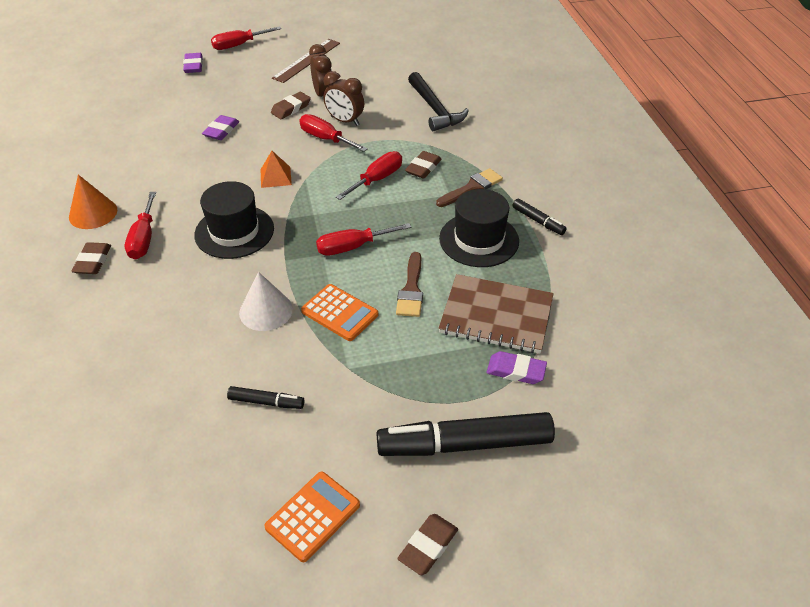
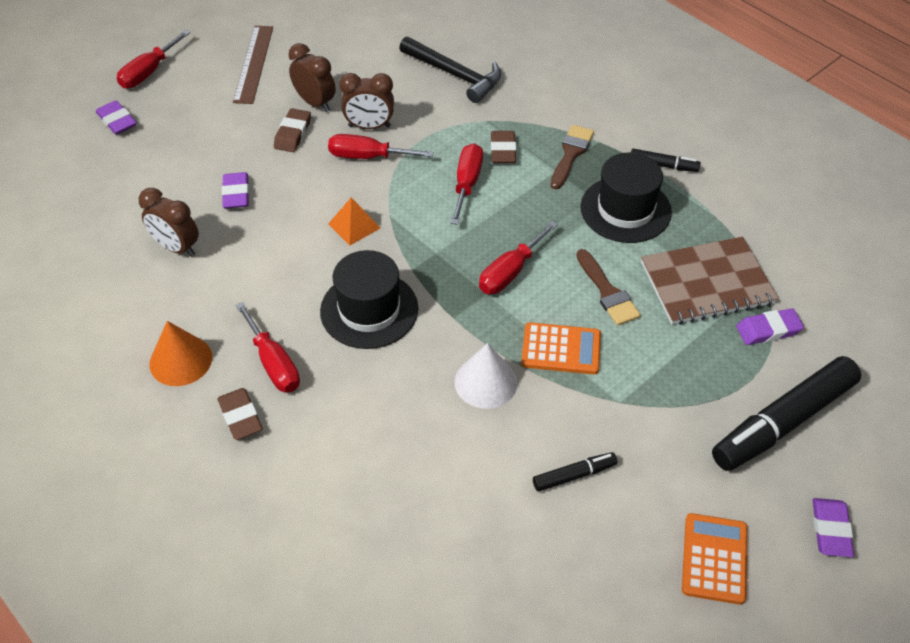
camera: 30 degrees left, 5 degrees up
(156, 148) = (176, 247): none -> brown clock
(428, 546) = (830, 530): brown eraser -> purple eraser

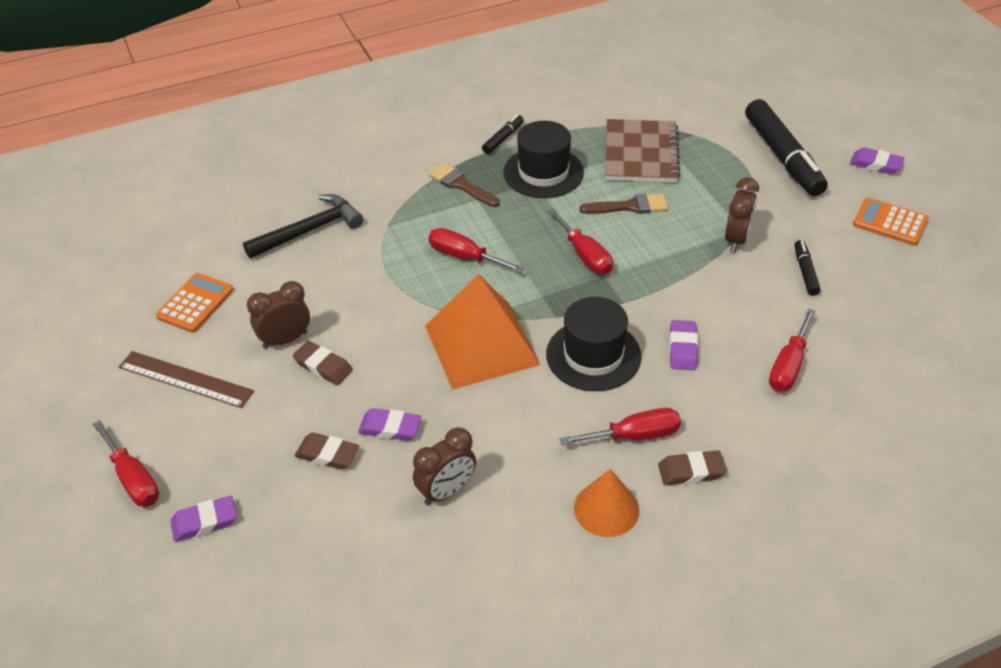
camera: 70 degrees left, 5 degrees down
(354, 225) = (481, 344): orange pyramid -> orange pyramid, size x2.36
(368, 157) = (391, 316): red screwdriver -> red screwdriver (788, 366)
(369, 126) = (347, 306): brown clock -> brown clock (736, 239)
(486, 382) = (700, 299): white cone -> none
(503, 151) = (434, 224): brown eraser -> brown eraser (327, 454)
(561, 349) = (680, 247): orange calculator -> orange calculator (195, 303)
(768, 330) = (698, 138): purple eraser -> purple eraser (683, 348)

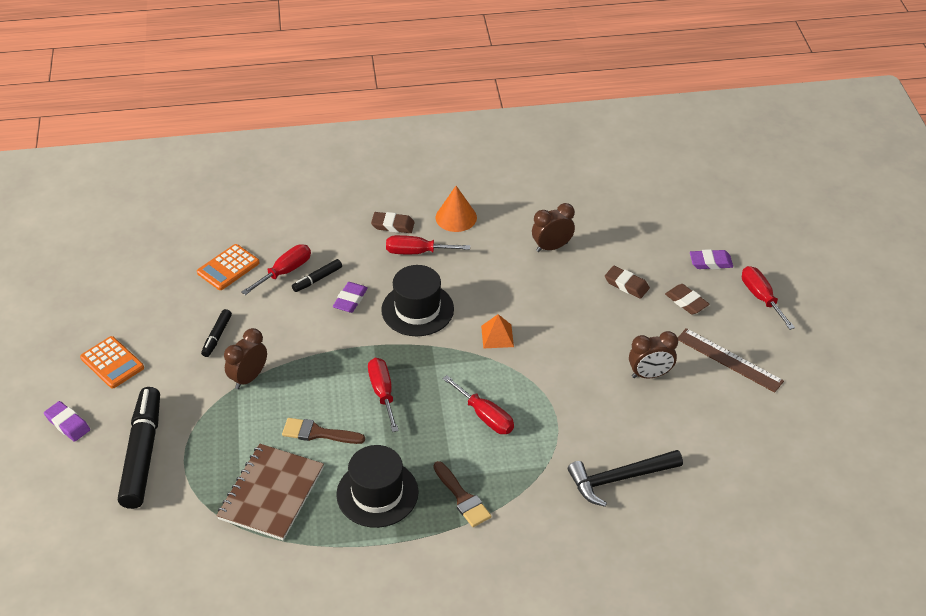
camera: 165 degrees left, 0 degrees up
(195, 303) = (725, 425): orange calculator -> orange calculator (228, 268)
(323, 366) = (622, 346): brown eraser -> brown eraser (686, 302)
(390, 428) = (580, 292): purple eraser -> none
(481, 344) = (497, 336): orange pyramid -> orange pyramid, size x0.42
(503, 138) = (398, 550): black marker -> black marker (317, 279)

